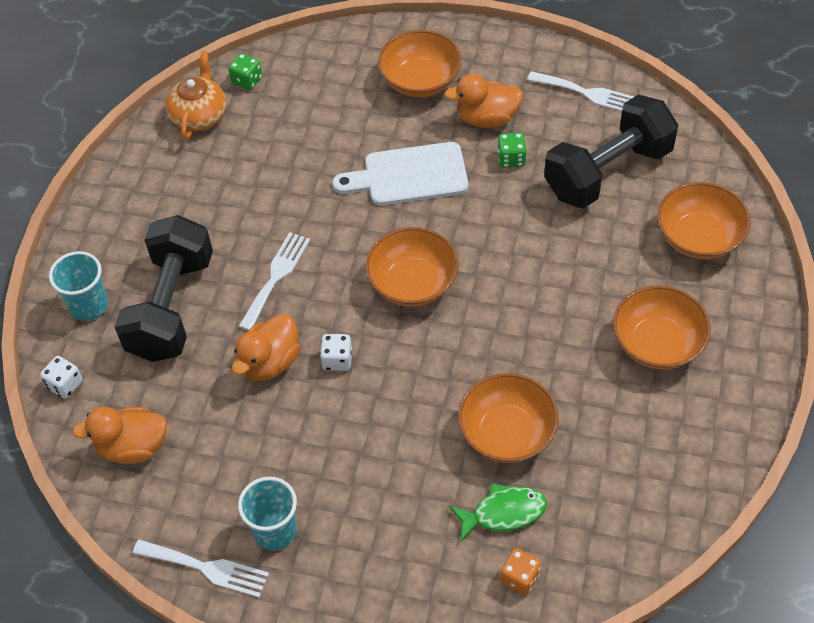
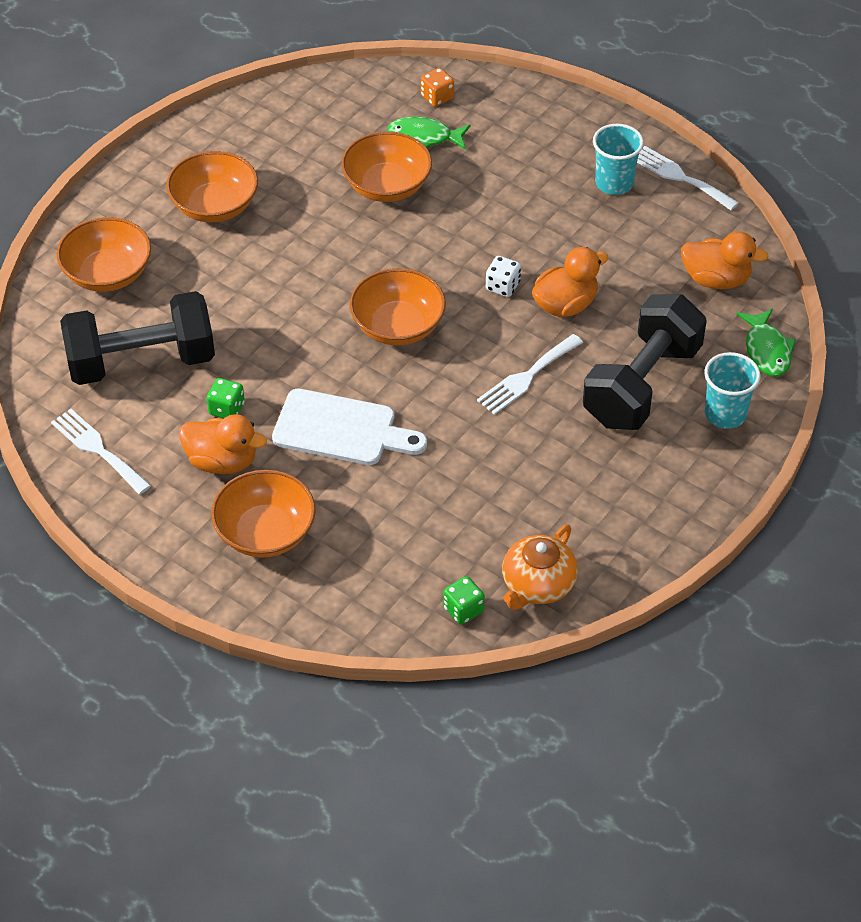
camera: 160 degrees left, 5 degrees down
(65, 384) = (766, 350): white dice -> green fish

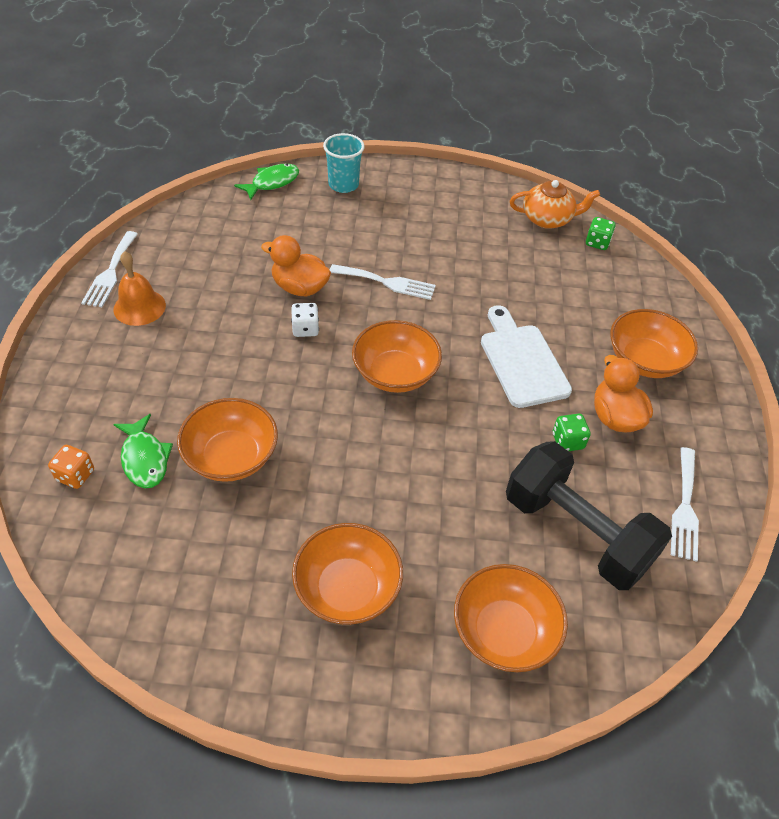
camera: 125 degrees left, 0 degrees up
(614, 183) = (139, 307): turquoise cup -> orange bell
(641, 385) = (348, 226): black dumbbell -> none
(716, 279) = (218, 222): orange duck -> none

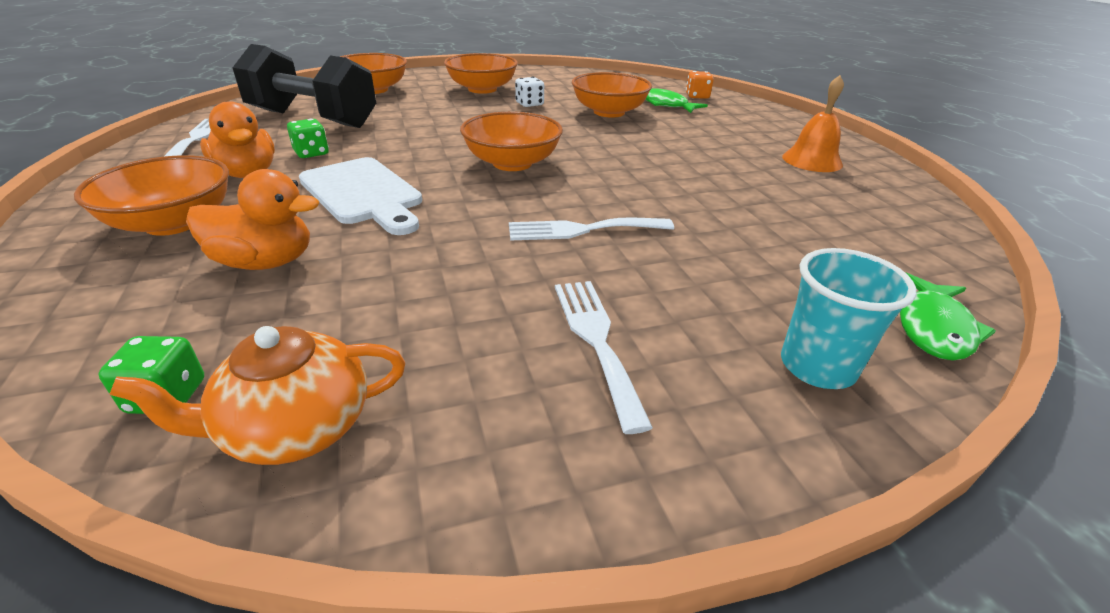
camera: 160 degrees right, 15 degrees down
(110, 272) = (889, 176): white fork -> white fork (596, 340)
(299, 288) = (685, 203): orange duck -> orange duck (265, 262)
(305, 329) = (635, 174): white dice -> white dice (529, 104)

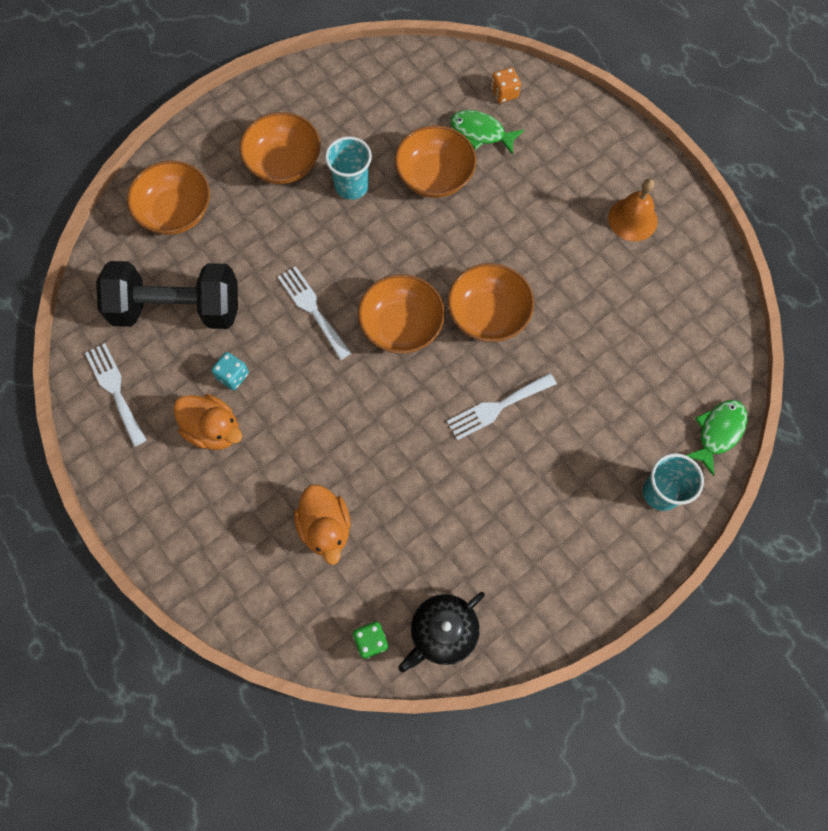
camera: 20 degrees left, 35 degrees up
(173, 223) = (227, 513): orange bowl -> orange bowl (488, 314)
(265, 262) = (325, 527): orange duck -> orange duck turned 90 degrees clockwise
(295, 427) = (442, 632): orange teapot -> black teapot
(311, 153) = (233, 376): green dice -> turquoise dice
(363, 193) = (322, 422): white cutting board -> none
(529, 104) = (351, 186): white dice -> turquoise cup
(596, 340) = (548, 517): white fork -> white fork (312, 309)
(934, 328) = (718, 432): green fish -> green fish turned 150 degrees counterclockwise

